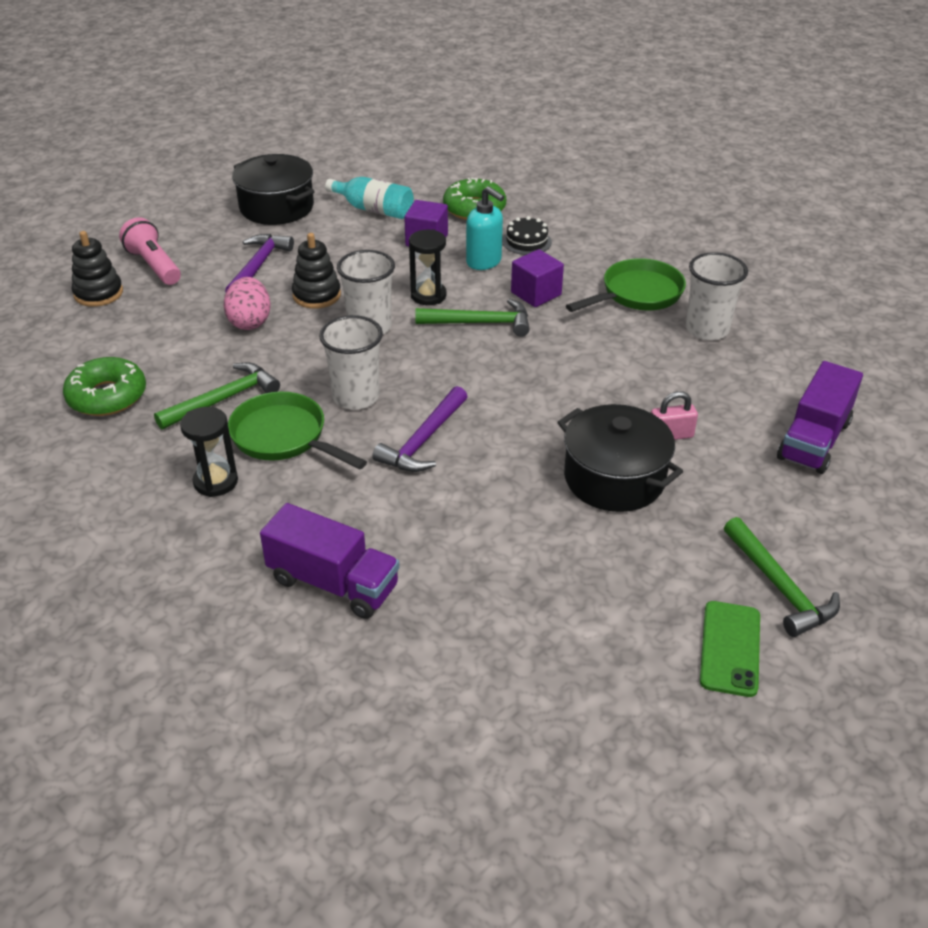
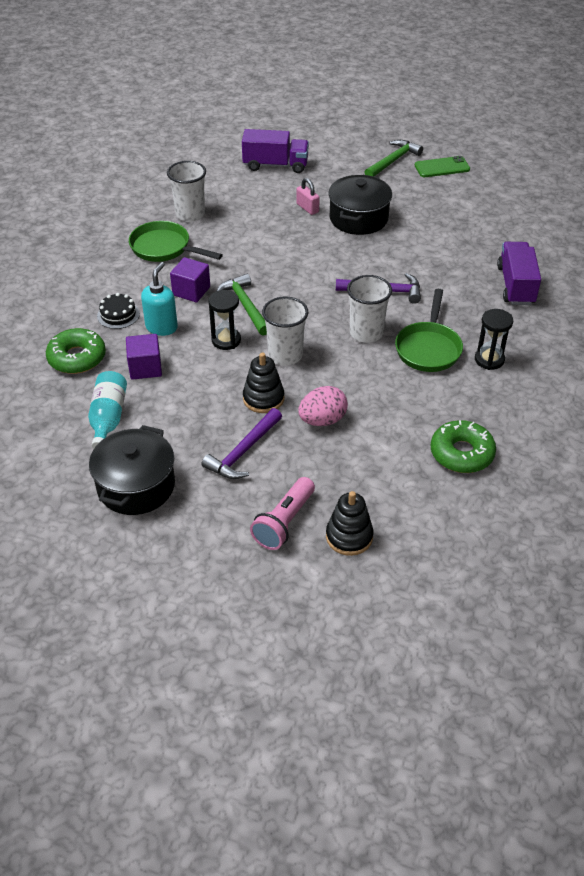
camera: 115 degrees left, 5 degrees up
(223, 399) = (417, 392): green hammer -> none
(258, 266) = (243, 452): purple hammer -> purple hammer turned 45 degrees counterclockwise

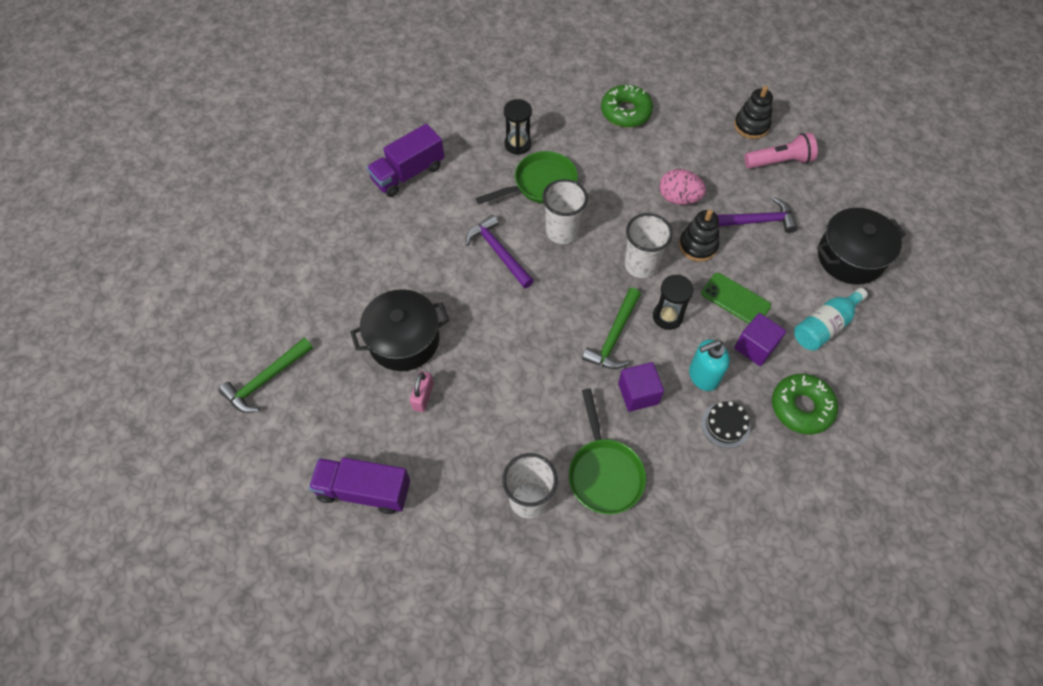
camera: 130 degrees left, 15 degrees up
(275, 165) = (364, 490): purple truck -> purple truck turned 45 degrees counterclockwise
(393, 161) = (266, 380): green hammer -> green hammer turned 45 degrees counterclockwise
(442, 167) = (247, 328): green phone -> green phone (735, 300)

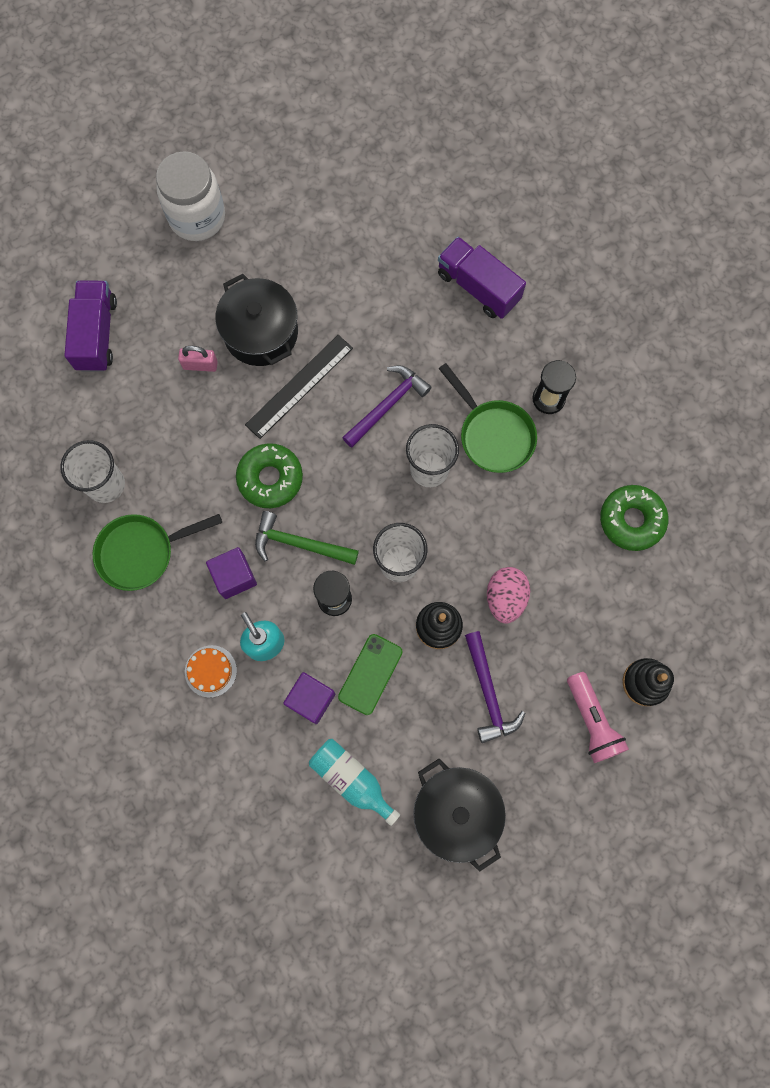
camera: 80 degrees right, 15 degrees up
(266, 380) = (197, 217): green hammer -> white jar
(465, 316) = (299, 386): none -> black ruler
(725, 425) = (210, 671): black cake -> orange cake
(801, 407) = (243, 753): green donut -> green donut (270, 478)

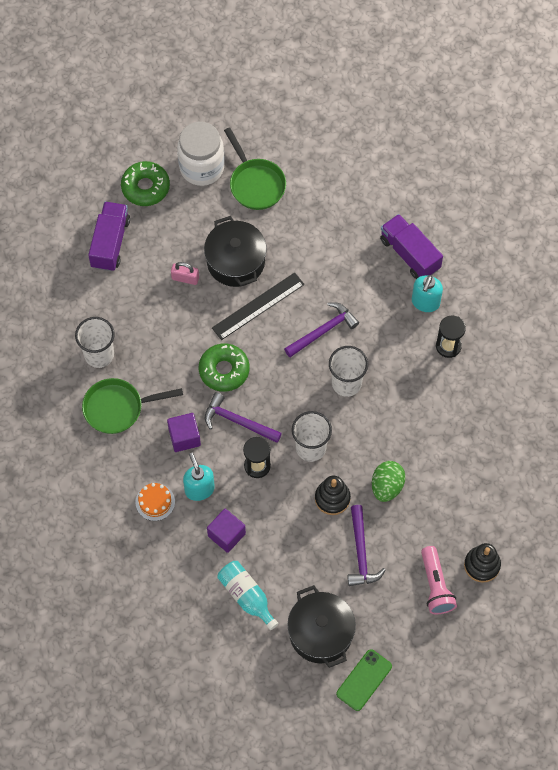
camera: 10 degrees right, 10 degrees down
(299, 543) = (238, 421): green hammer -> purple hammer
(370, 674) = (274, 524): green phone -> green phone (364, 680)
(493, 435) = (400, 366): green pan -> green pan (255, 184)
(505, 598) = (387, 486): pink egg -> green egg
(509, 347) = (425, 302): none -> turquoise soap dispenser
(631, 520) = (495, 446): green donut -> green donut (145, 187)

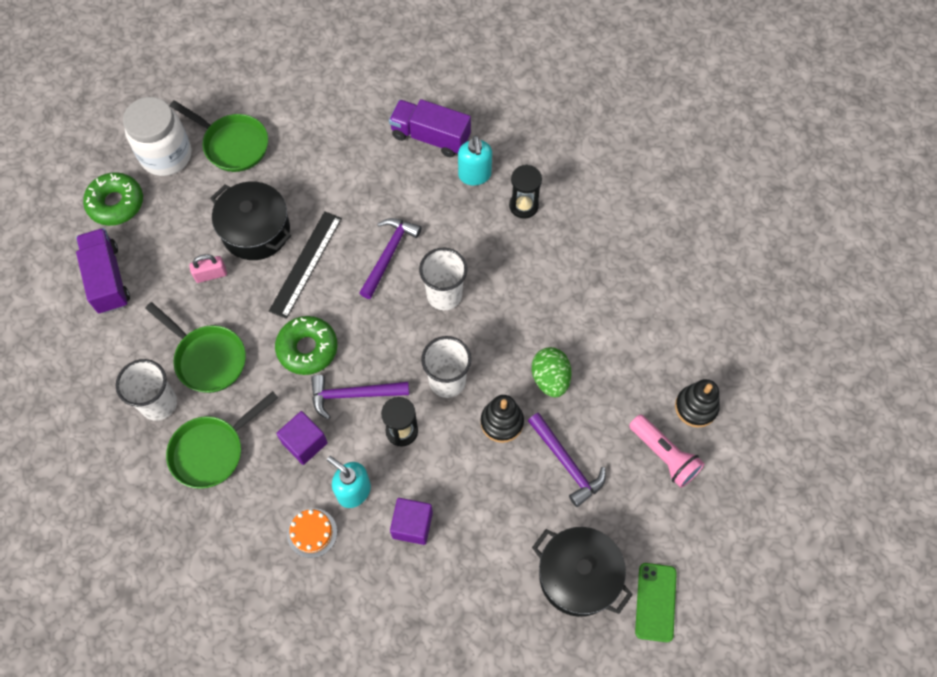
camera: 30 degrees left, 0 degrees up
(149, 340) = (207, 358): none -> green pan
(246, 596) = (474, 582): turquoise bottle -> none

